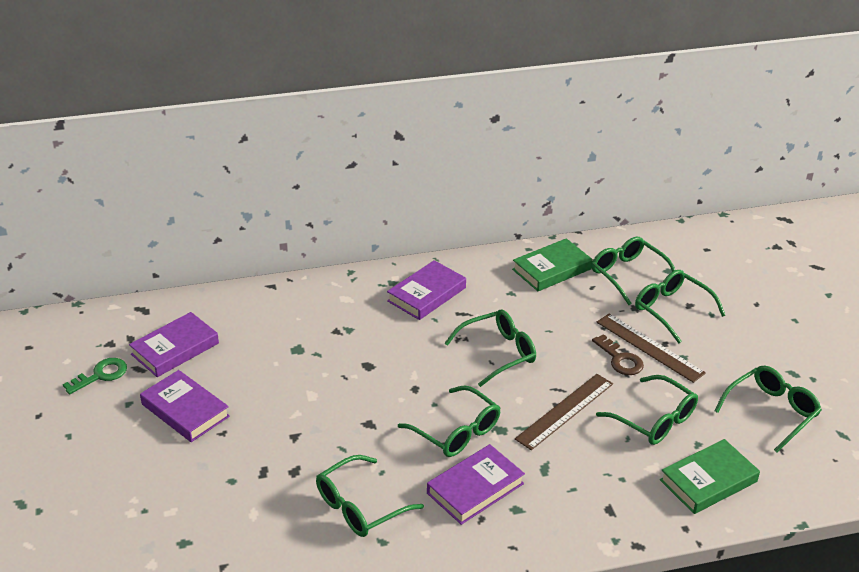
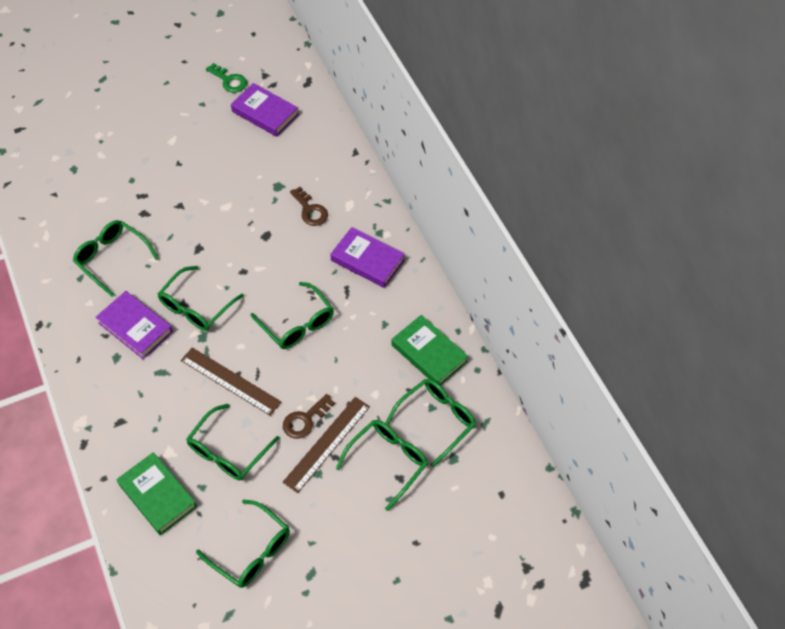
camera: 80 degrees right, 20 degrees up
(185, 410) = (199, 136): purple book -> none
(343, 327) = (310, 210): none -> brown key

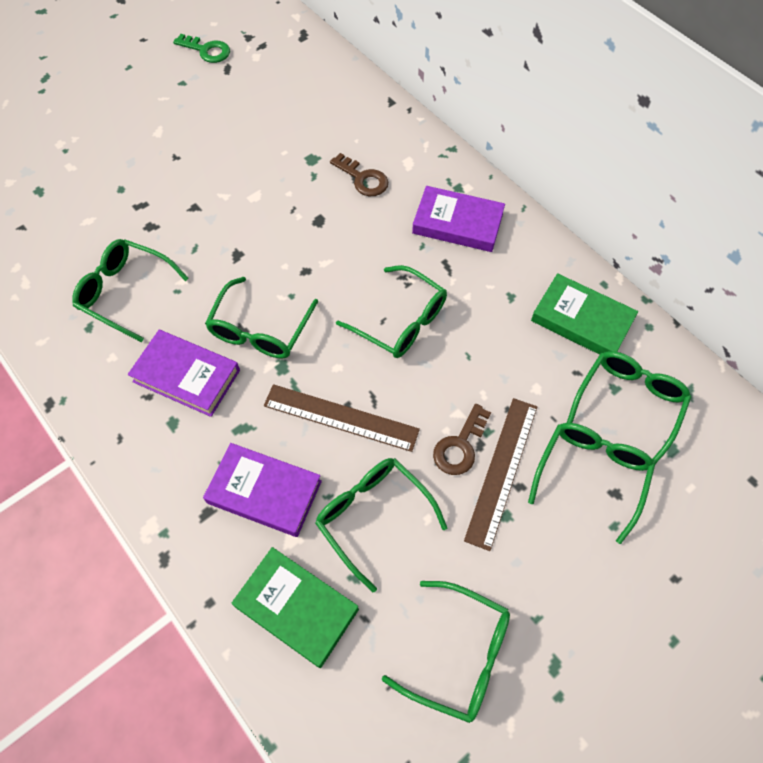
camera: 15 degrees left, 5 degrees up
(228, 451) = (373, 516): green glasses -> green glasses turned 120 degrees clockwise
(265, 113) = (264, 78): purple book -> purple book (264, 492)

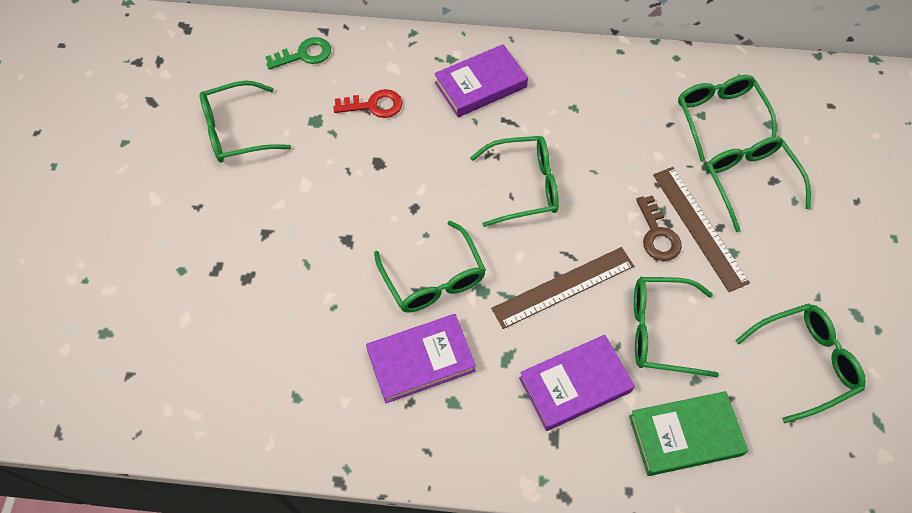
camera: 45 degrees left, 0 degrees up
(125, 292) = (292, 345): green glasses -> green glasses (236, 131)
(206, 50) = (112, 99): green key -> green key (304, 55)
(363, 179) = (374, 105): brown key -> red key
(581, 320) = (634, 87): green book -> none

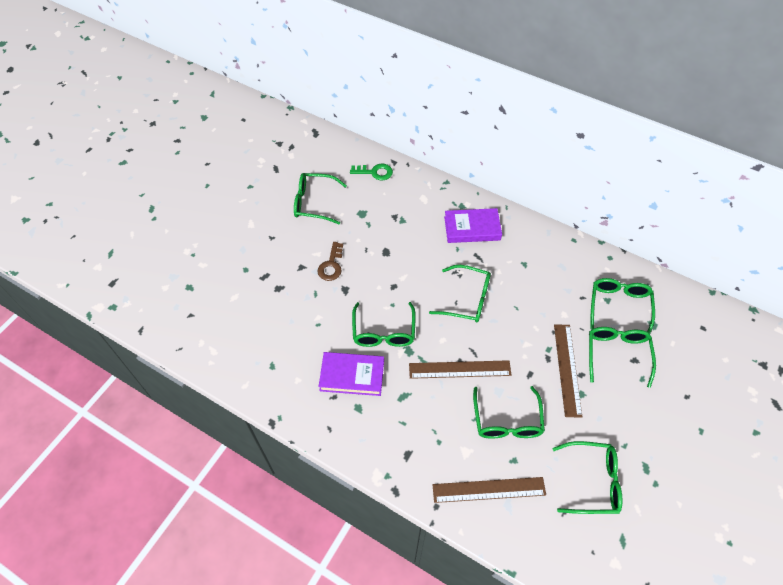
camera: 25 degrees right, 5 degrees down
(374, 105) = (400, 217): red key -> none
(575, 384) = (436, 429): purple book -> none
(657, 234) = (537, 362): brown key -> brown key (331, 265)
(660, 331) = (507, 421): green glasses -> green glasses turned 120 degrees counterclockwise
(685, 435) = (489, 490): green book -> brown ruler

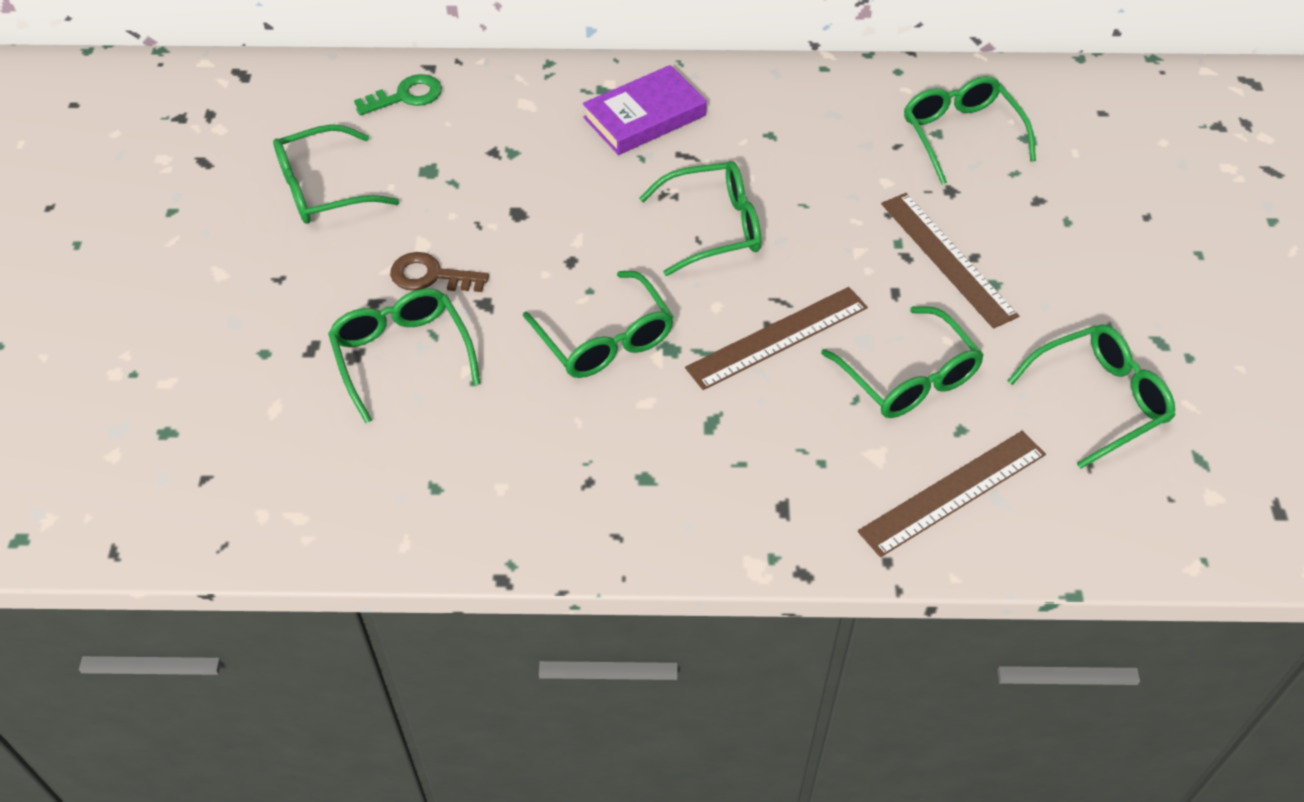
camera: 30 degrees left, 5 degrees down
(331, 265) = (431, 276): brown key -> brown key turned 120 degrees clockwise
(352, 376) = (598, 433): purple book -> none
(617, 354) = (1006, 203): green glasses -> green glasses (402, 355)

